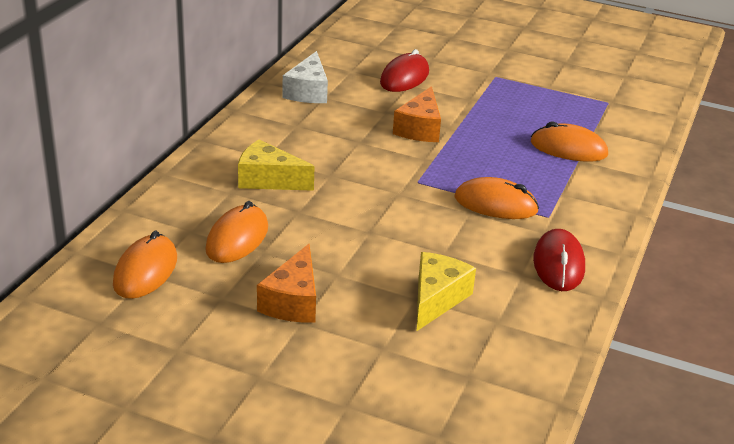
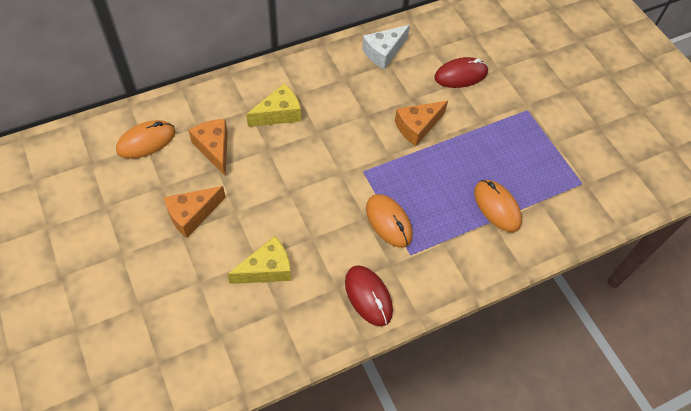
camera: 40 degrees right, 25 degrees up
(237, 238) = (214, 148): orange mouse -> orange cheese
(268, 180) = (279, 114): yellow cheese -> yellow cheese turned 90 degrees clockwise
(558, 264) = (368, 296): red mouse -> red mouse turned 75 degrees counterclockwise

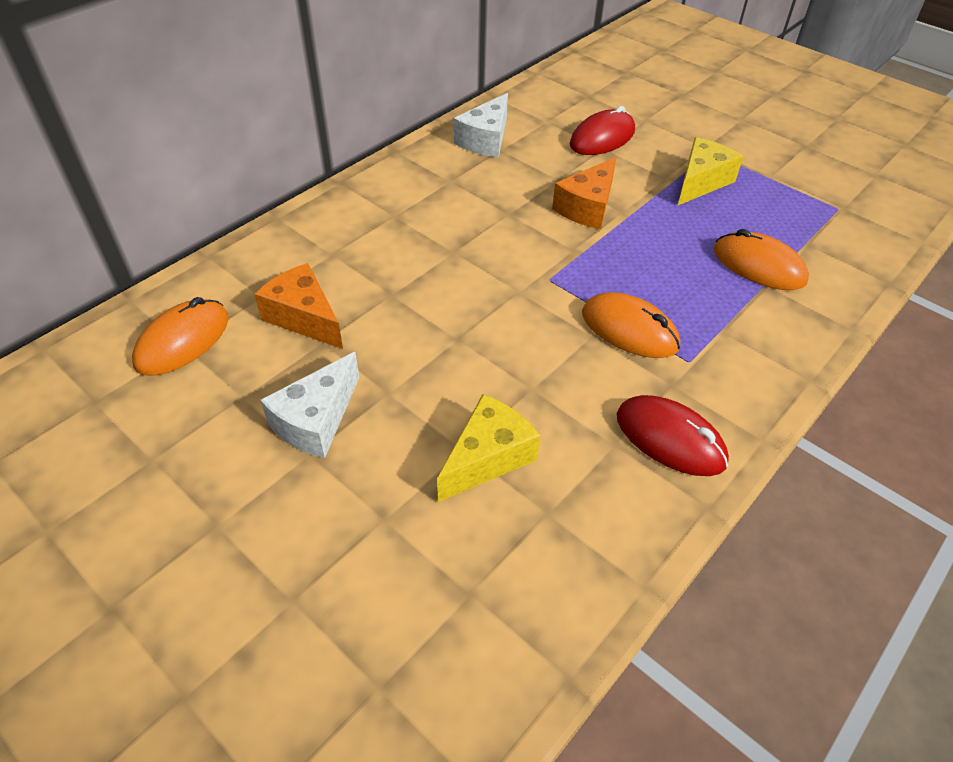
camera: 20 degrees left, 10 degrees down
(192, 215) = (316, 420): orange cheese -> white cheese
(279, 114) = (381, 246): yellow cheese -> yellow cheese (701, 182)

